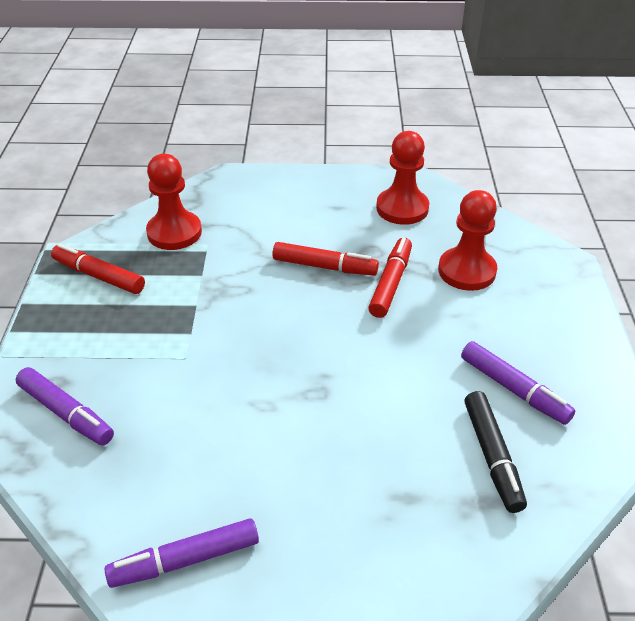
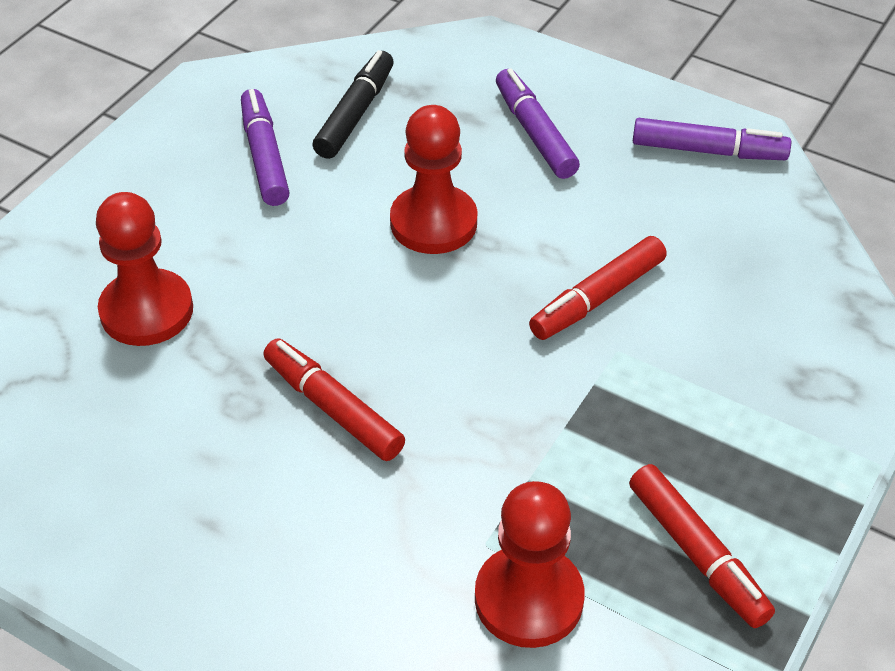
camera: 150 degrees left, 5 degrees up
(66, 412) = (798, 339): purple marker -> purple marker (535, 133)
(390, 284) = (267, 338): red marker -> red marker (598, 298)
(402, 208) = (110, 467): red pawn -> red pawn (433, 222)

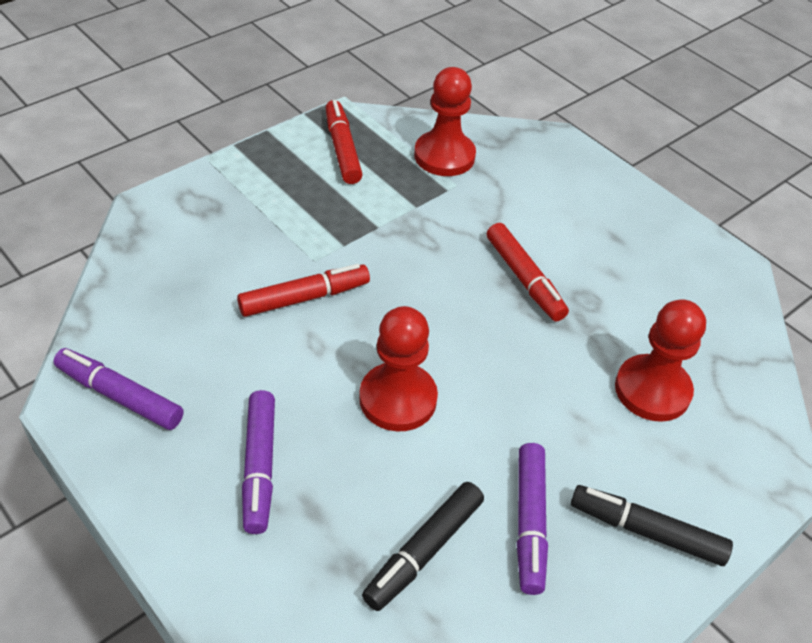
camera: 165 degrees left, 0 degrees up
(149, 178) = (647, 532): none -> black marker

